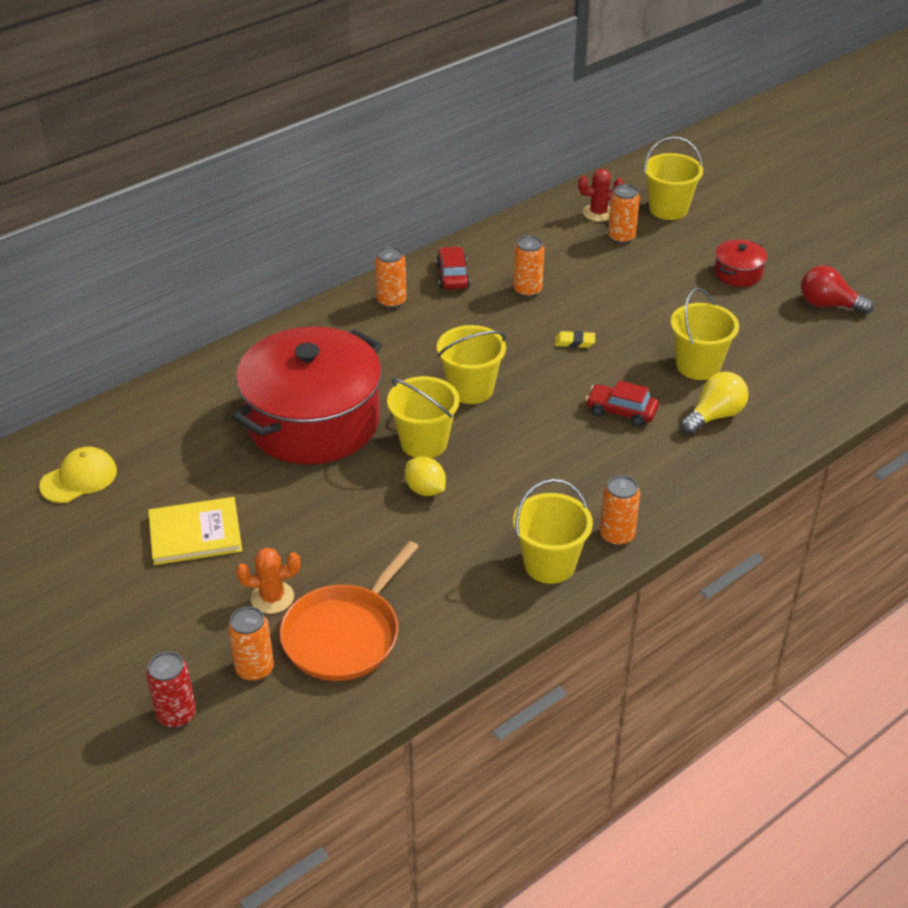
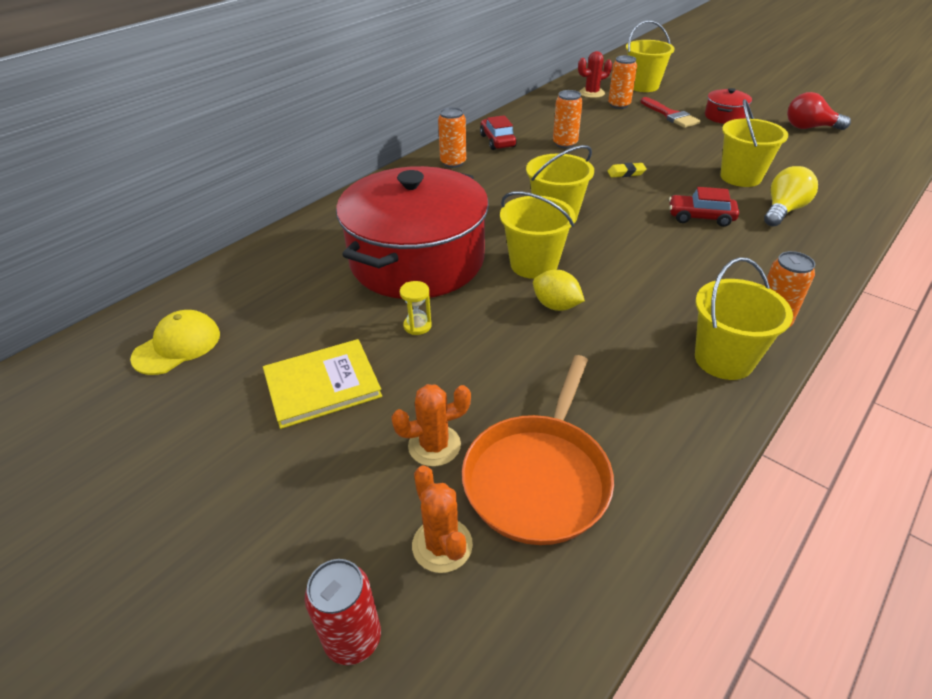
camera: 10 degrees left, 0 degrees up
(254, 669) = (442, 545): orange can -> orange cactus
(291, 491) = (417, 326): none -> yellow hourglass
(674, 263) = (670, 115): none -> red brush

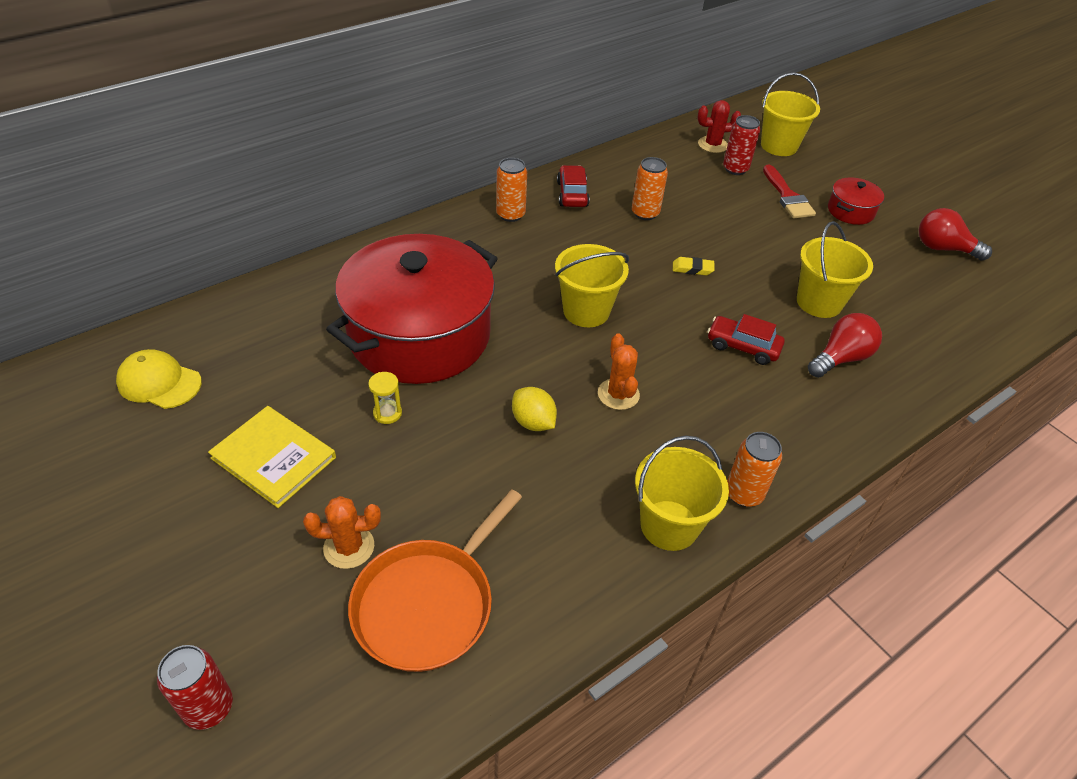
camera: 10 degrees right, 5 degrees up
(177, 346) = (159, 382): yellow cap -> yellow cap turned 120 degrees counterclockwise
(322, 385) = (274, 458): yellow book -> yellow book turned 45 degrees clockwise
(442, 545) = (314, 645): orange cactus -> orange cactus (618, 394)
(534, 264) = (534, 367): yellow bucket -> none
(619, 105) = (735, 169): orange can -> red can
(783, 210) = (840, 358): yellow light bulb -> red light bulb

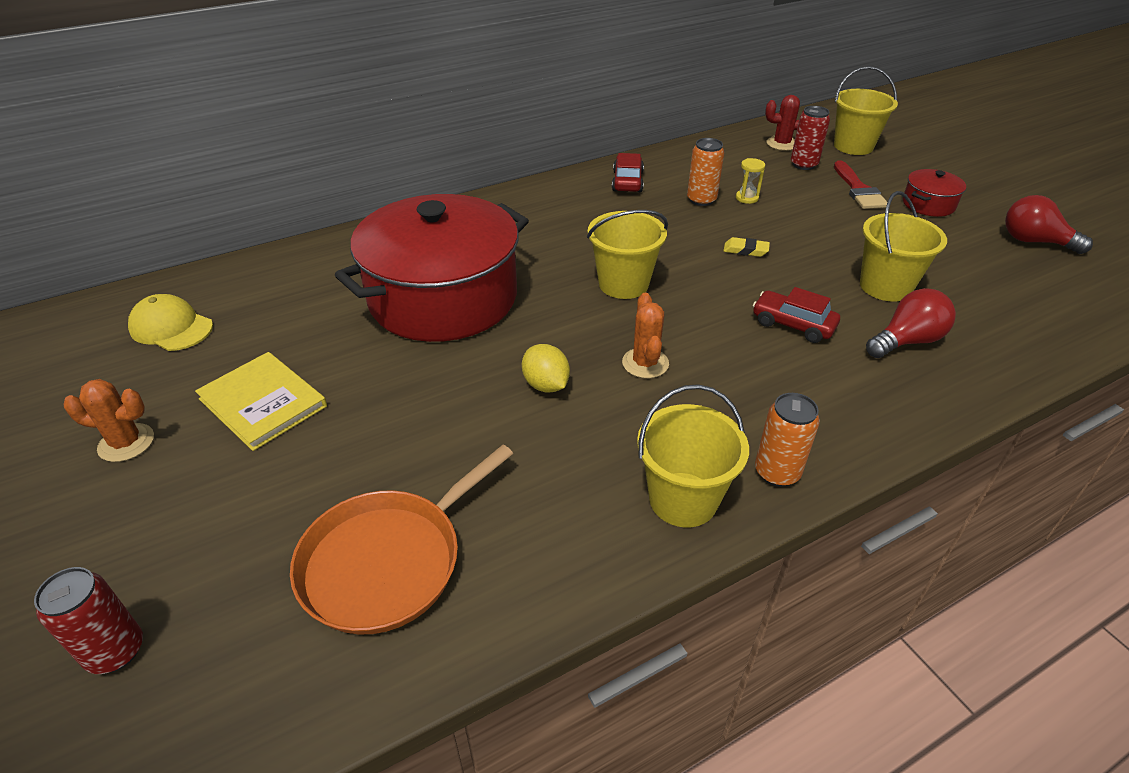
camera: 10 degrees right, 5 degrees down
(349, 547) = (316, 495): orange cactus -> orange cactus (126, 443)
(387, 413) = (392, 368): yellow hourglass -> yellow hourglass (747, 198)
(510, 214) = (560, 197): orange can -> none

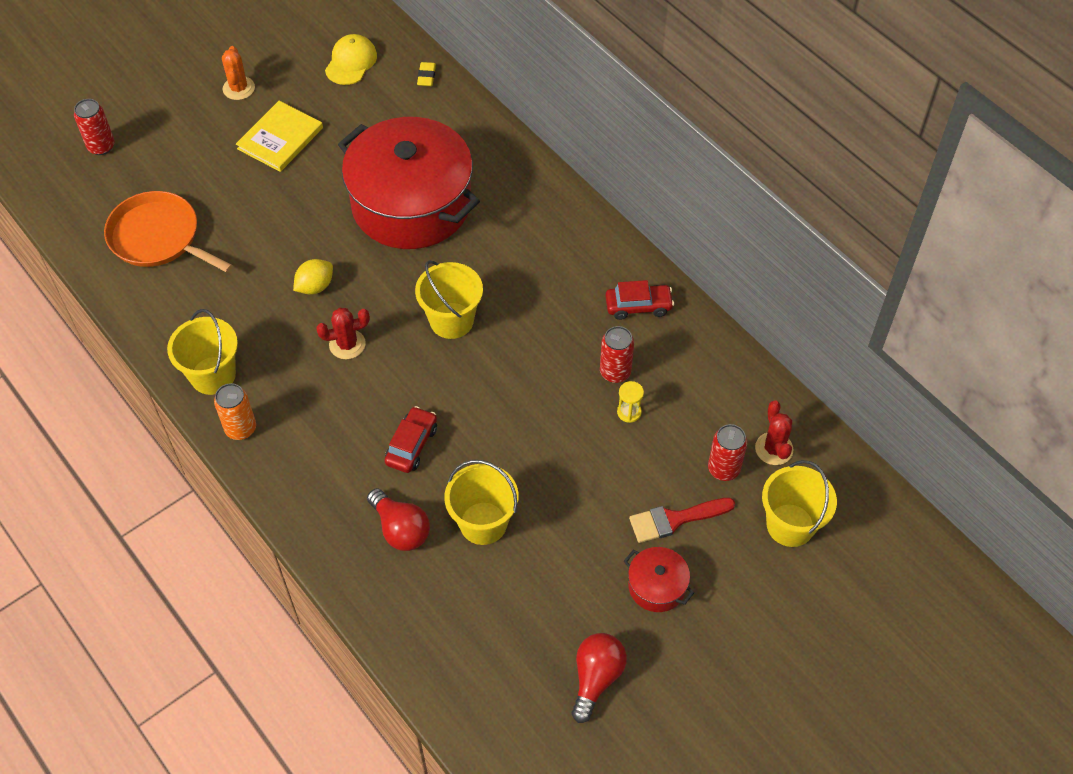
camera: 80 degrees right, 15 degrees up
(645, 363) = (347, 344): orange cactus -> red cactus
(701, 200) = (615, 372): orange can -> red can
(745, 250) = (524, 411): yellow eraser -> yellow eraser (426, 76)

